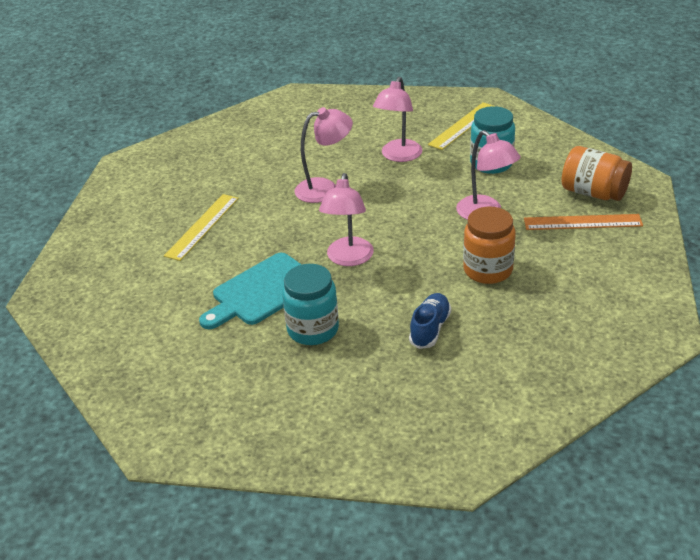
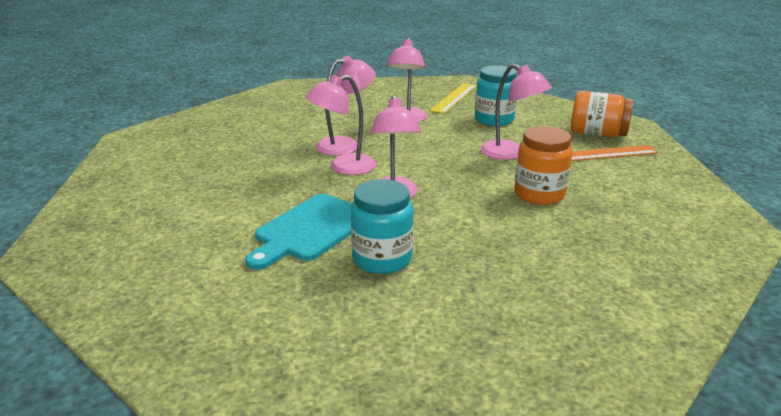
camera: 15 degrees left, 10 degrees down
(202, 226) = (226, 180): yellow ruler -> none
(313, 219) = (343, 167): none -> pink lamp
(430, 329) = (510, 247): blue shoe -> none

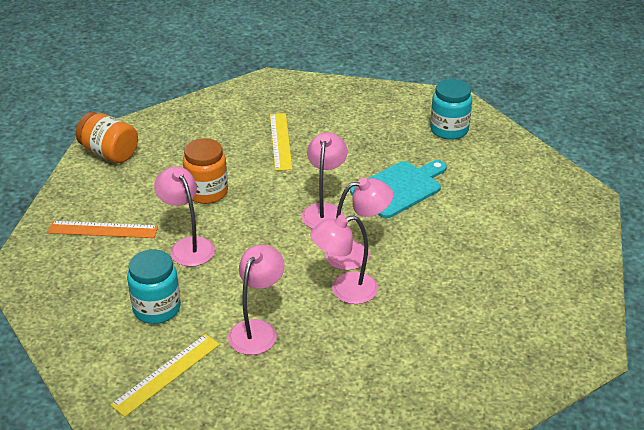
camera: 165 degrees left, 10 degrees up
(382, 259) = (355, 157): turquoise jar -> turquoise jar (449, 130)
(504, 265) = (280, 141): none -> yellow ruler
(597, 134) = (72, 261): orange jar -> orange jar (109, 153)

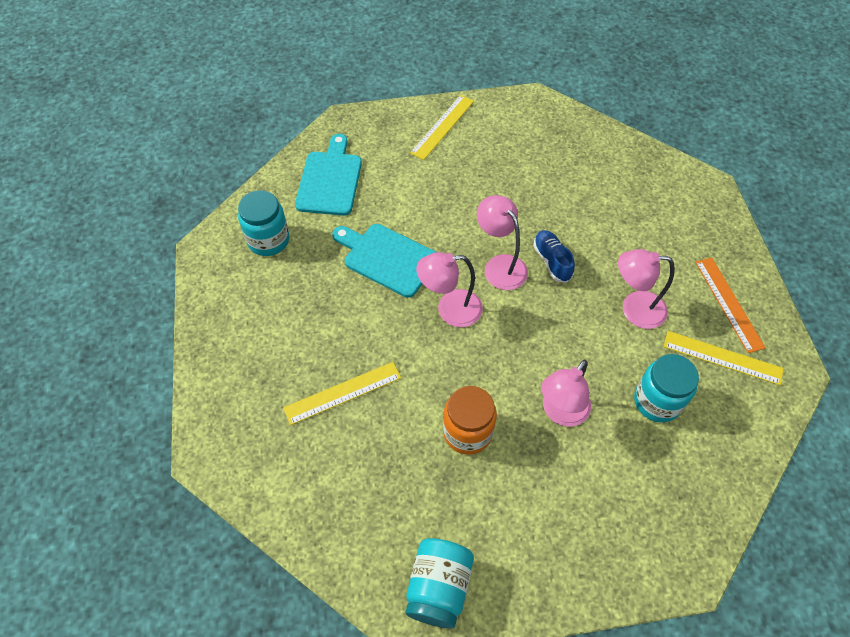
camera: 110 degrees left, 20 degrees up
(103, 230) = (579, 514): orange ruler -> orange ruler (729, 304)
(109, 153) = (438, 587): orange jar -> turquoise jar
(344, 290) = (552, 261): pink lamp -> blue shoe
(509, 173) = (330, 180): none -> turquoise cutting board
(563, 263) = (442, 127): none -> yellow ruler

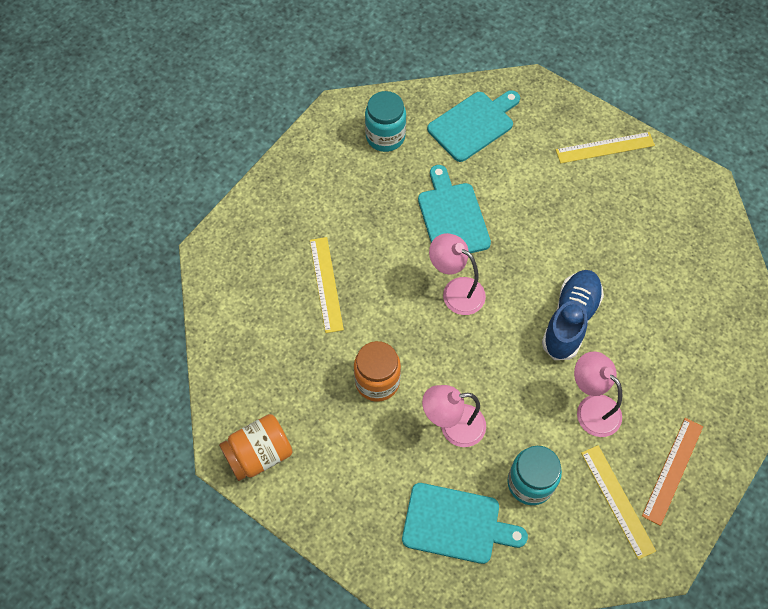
camera: 45 degrees right, 5 degrees up
(342, 392) = (326, 284): yellow ruler -> yellow ruler turned 60 degrees clockwise
(438, 587) = (259, 454): turquoise jar -> orange jar
(500, 265) = (527, 290): pink lamp -> none
(552, 261) = (570, 320): blue shoe -> blue shoe, size x1.64
(645, 484) = (456, 524): none -> turquoise cutting board

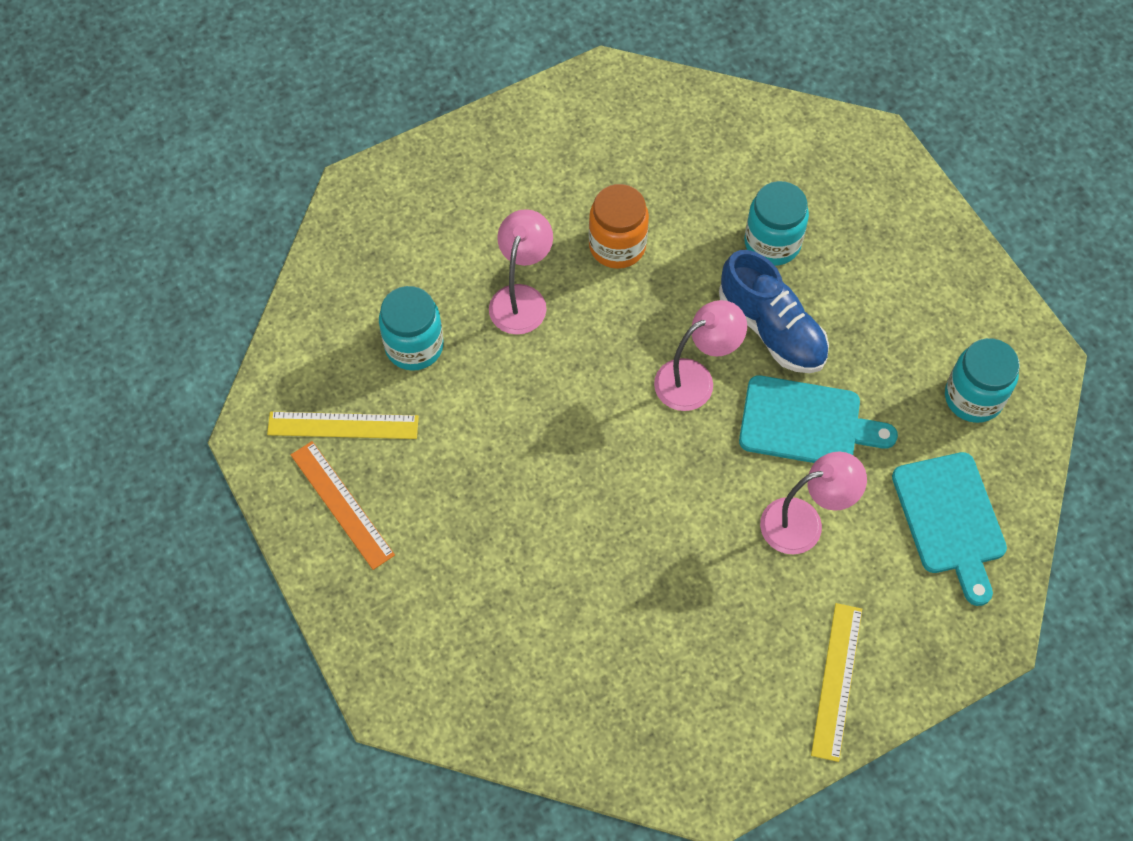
camera: 115 degrees right, 0 degrees up
(259, 454) = (590, 105): orange jar -> none
(326, 284) = (772, 243): yellow ruler -> turquoise jar
(456, 524) = (411, 254): turquoise cutting board -> none
(570, 320) = (589, 491): blue shoe -> blue shoe (772, 329)
(591, 408) = (464, 455): pink lamp -> pink lamp (804, 522)

